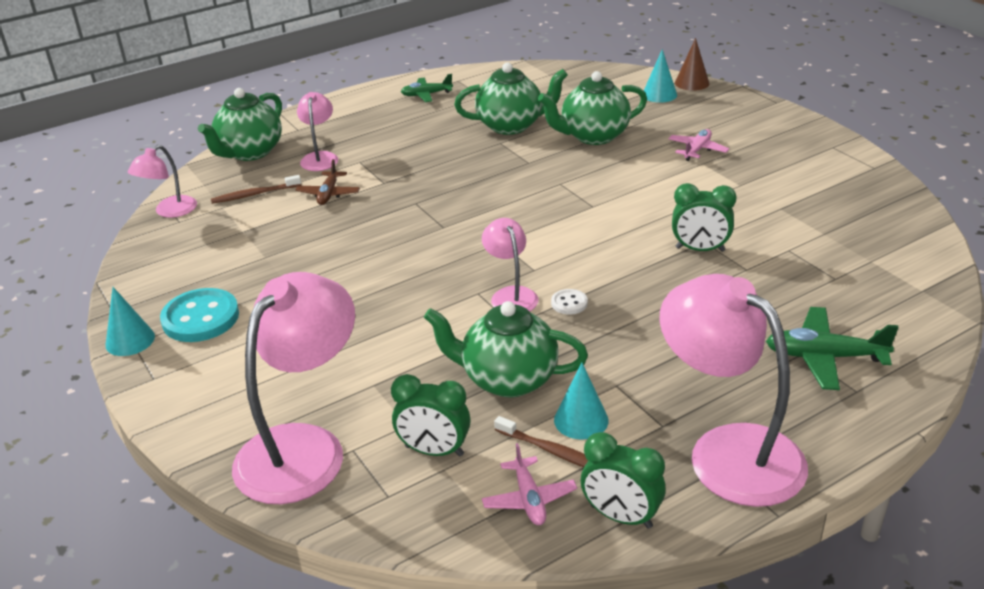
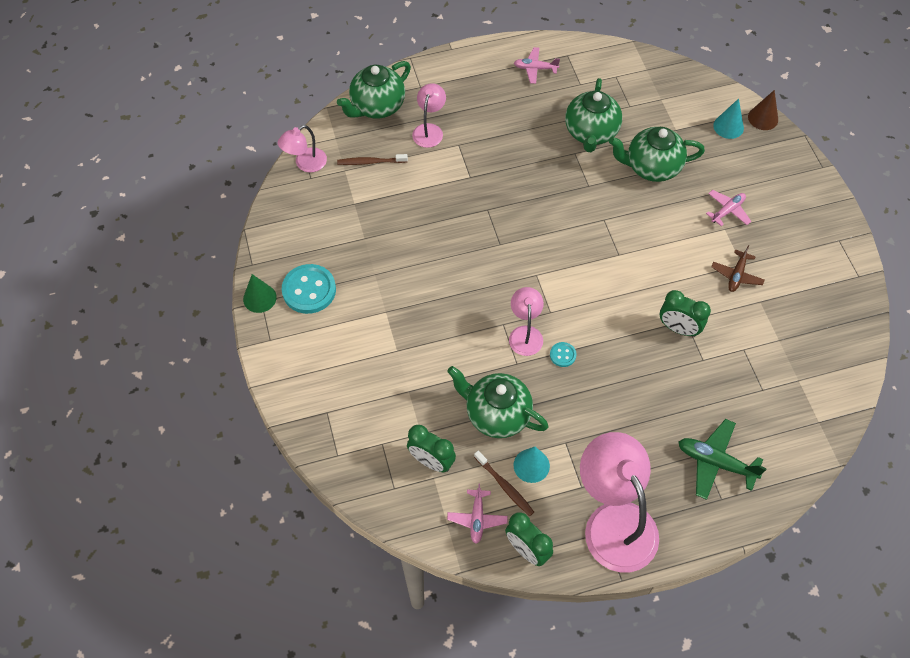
camera: 15 degrees right, 25 degrees up
(130, 340) = (259, 298): turquoise cone -> green cone
(303, 447) = (352, 432): pink lamp -> none
(328, 194) = (425, 178): brown plane -> brown plane (736, 275)
(426, 95) = (535, 68): green plane -> pink plane
(511, 125) = (591, 133): green teapot -> green teapot turned 90 degrees clockwise
(569, 303) = (563, 355): white button -> turquoise button

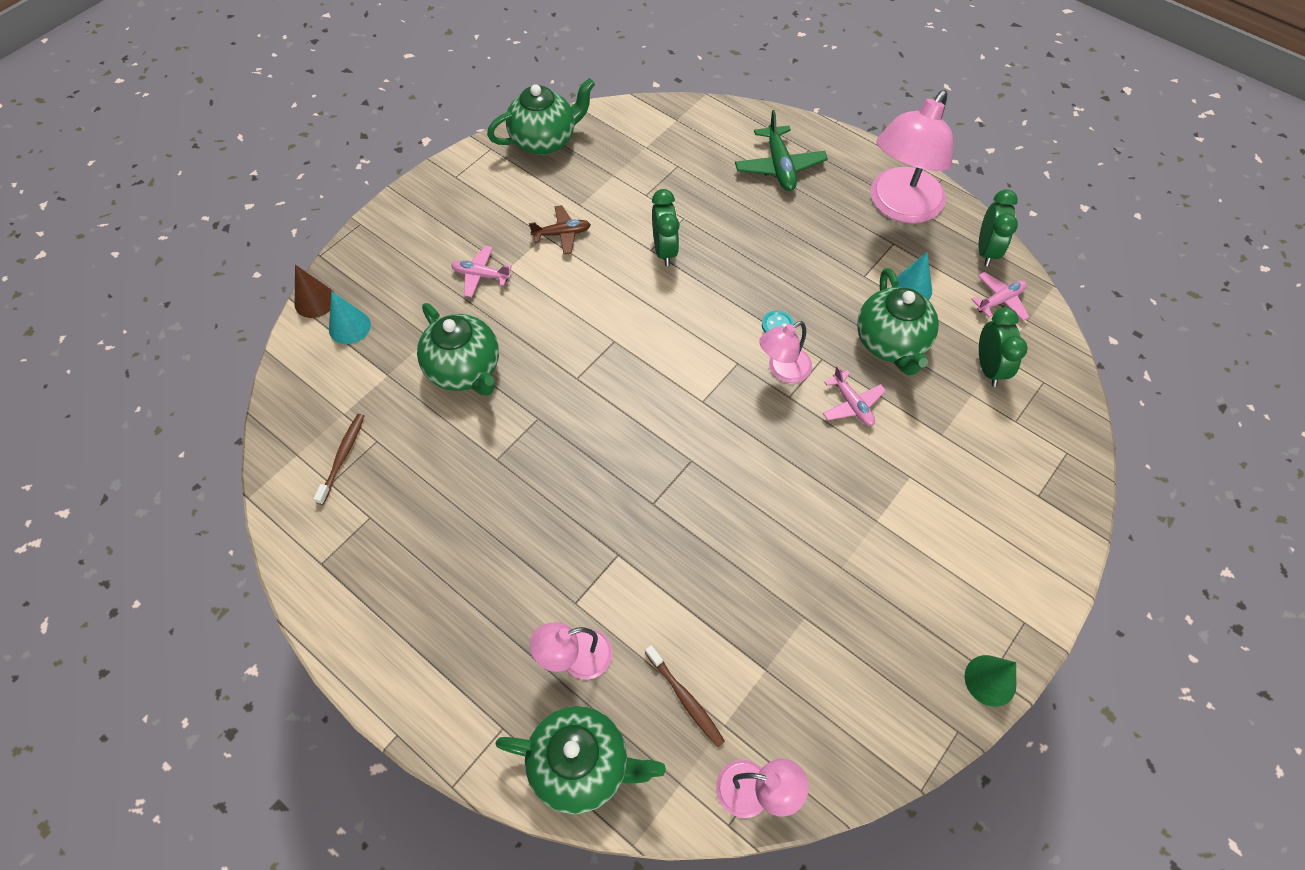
camera: 125 degrees left, 0 degrees up
(309, 290) = (928, 628): turquoise button -> none
(504, 486) = (950, 297): brown toothbrush -> brown toothbrush (342, 457)
(535, 68) = (372, 590): pink plane -> pink plane (852, 404)
(591, 133) = (451, 459): green teapot -> green teapot (545, 140)

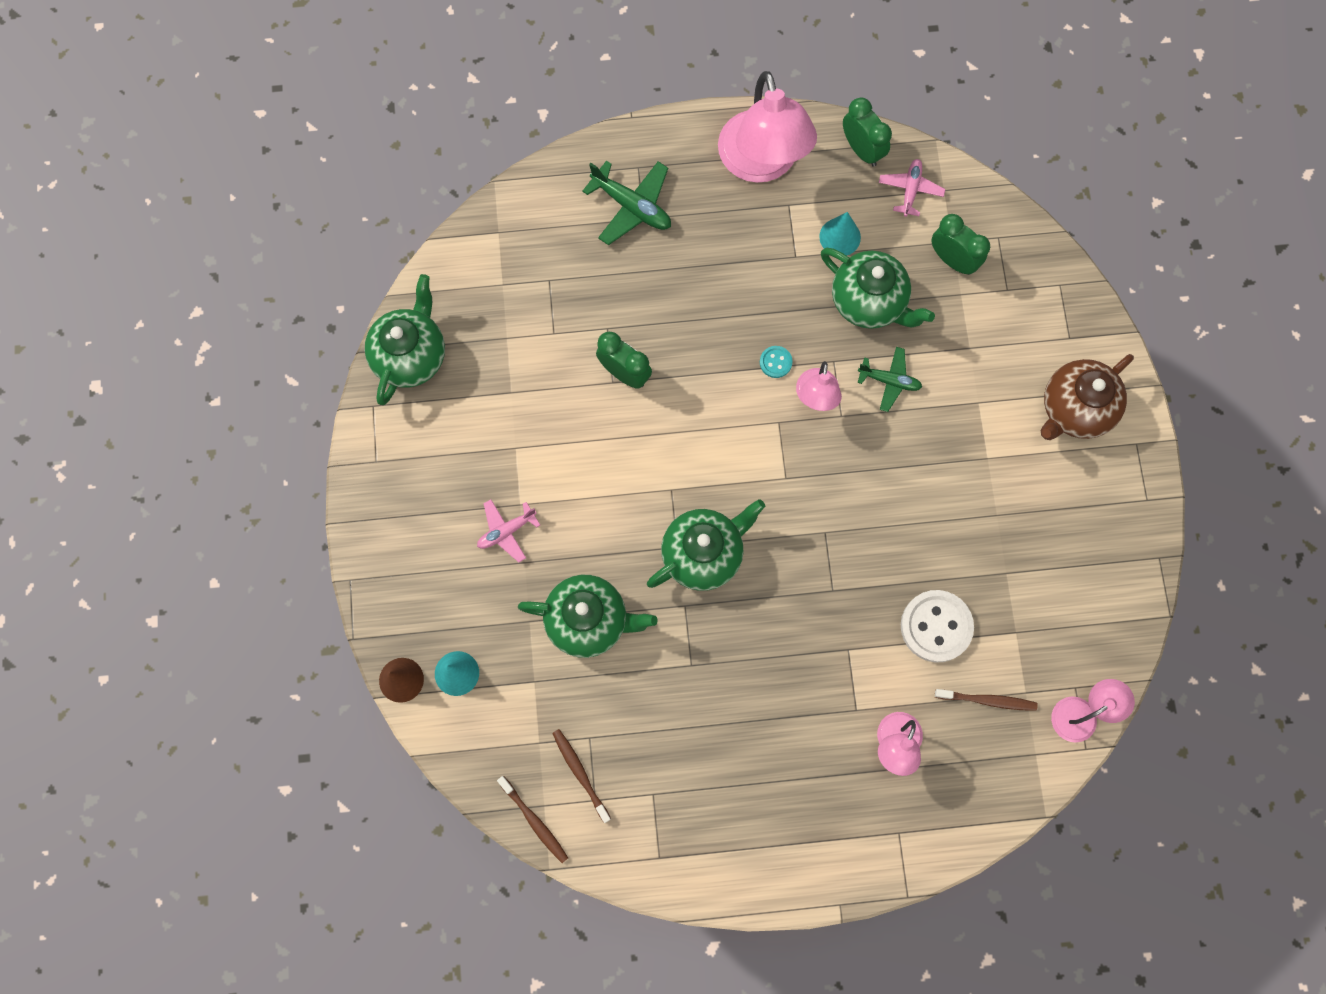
camera: 45 degrees left, 15 degrees up
(278, 458) = (534, 821): none -> brown toothbrush
(562, 234) = (528, 433): brown plane -> none
(582, 765) = (969, 804): green teapot -> green teapot (703, 554)
(704, 602) = (936, 626): none -> white button
(852, 404) = (889, 381): pink plane -> green plane
(990, 680) = (1149, 505): green cone -> none
(991, 549) = (1074, 409): none -> brown teapot

